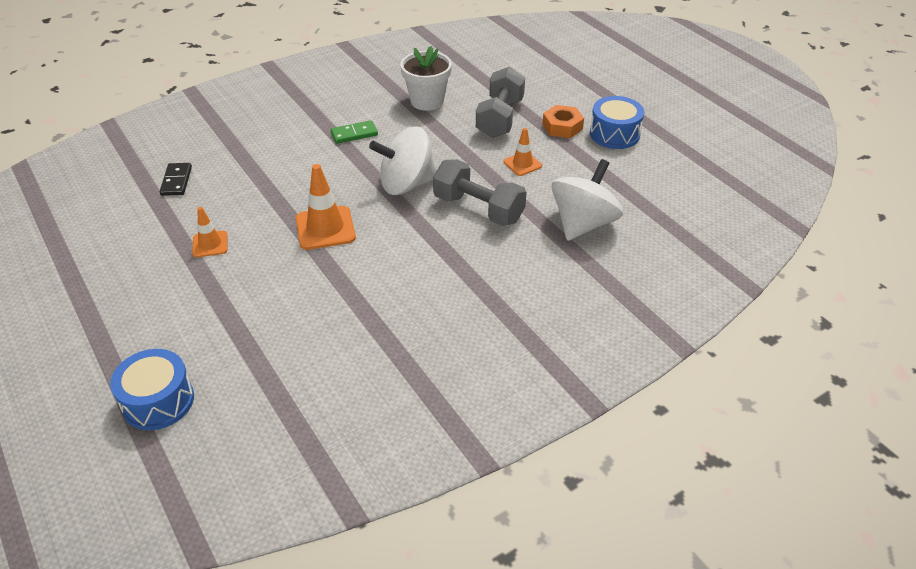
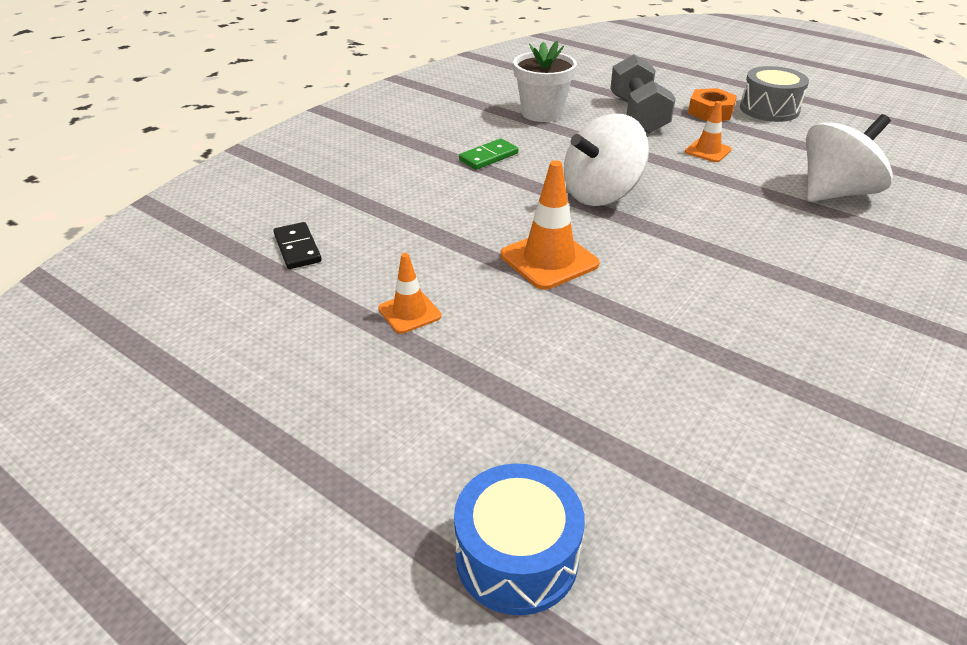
camera: 20 degrees left, 5 degrees down
(478, 209) = (709, 202): grey dumbbell -> none
(583, 223) = (835, 193): white spinning top -> white spinning top turned 45 degrees clockwise
(614, 134) = (769, 109): blue drum -> grey drum

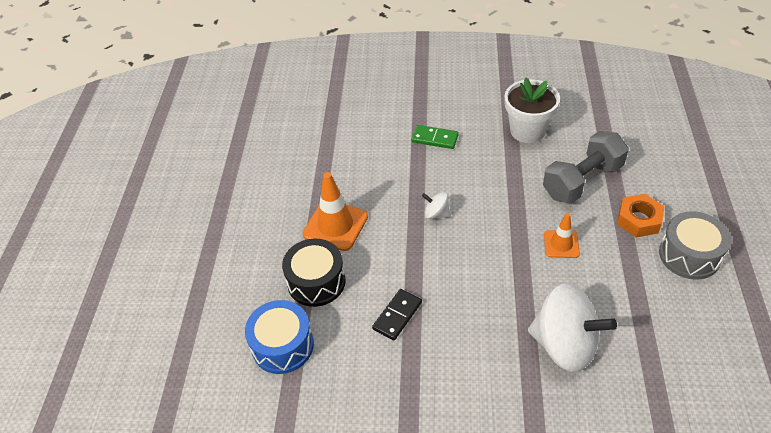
camera: 60 degrees right, 10 degrees up
(297, 248) = (266, 123): black domino -> black domino (397, 316)
(409, 312) = (243, 196): orange traffic cone -> none
(517, 557) = (104, 319): blue drum -> blue drum (282, 346)
(601, 194) = (436, 214): white spinning top -> white spinning top, size x0.44
(630, 305) = (316, 282): none -> black drum

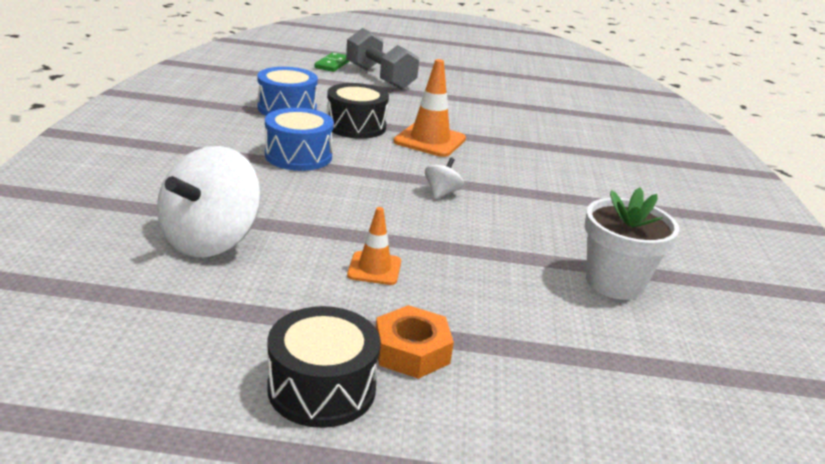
camera: 85 degrees right, 20 degrees down
(397, 316) = (298, 156): black domino -> blue drum
(435, 139) = (579, 209): green domino -> green domino (332, 64)
(582, 181) = (503, 312): grey dumbbell -> grey dumbbell (379, 78)
(689, 255) = (322, 388): grey drum -> black drum

